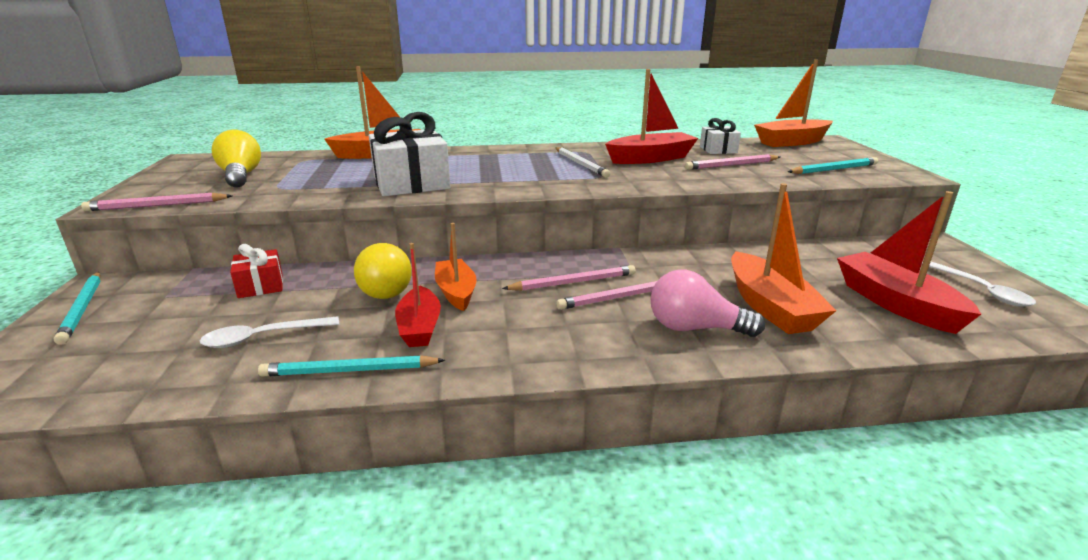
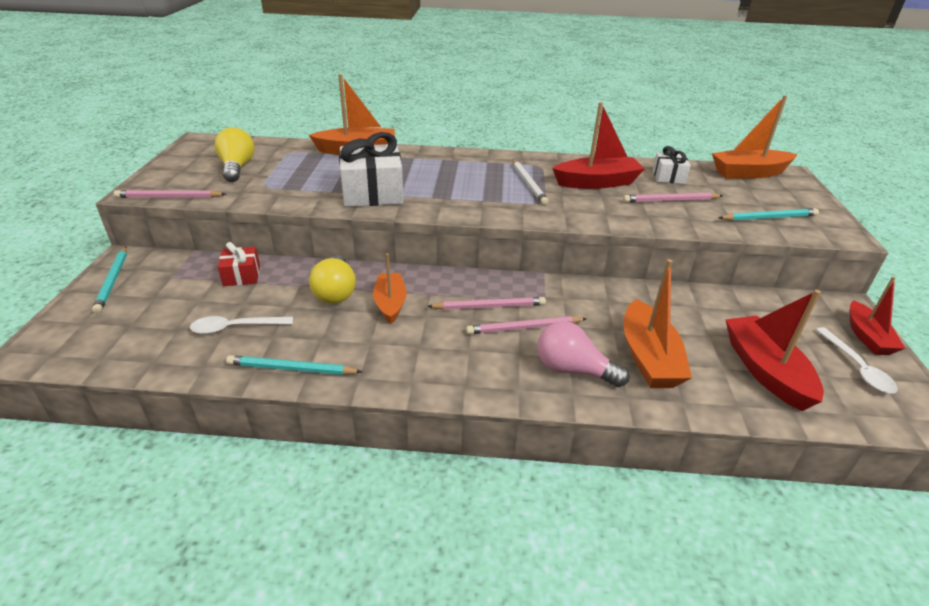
camera: 10 degrees right, 10 degrees up
(419, 327) = (352, 335): red boat -> red boat (867, 337)

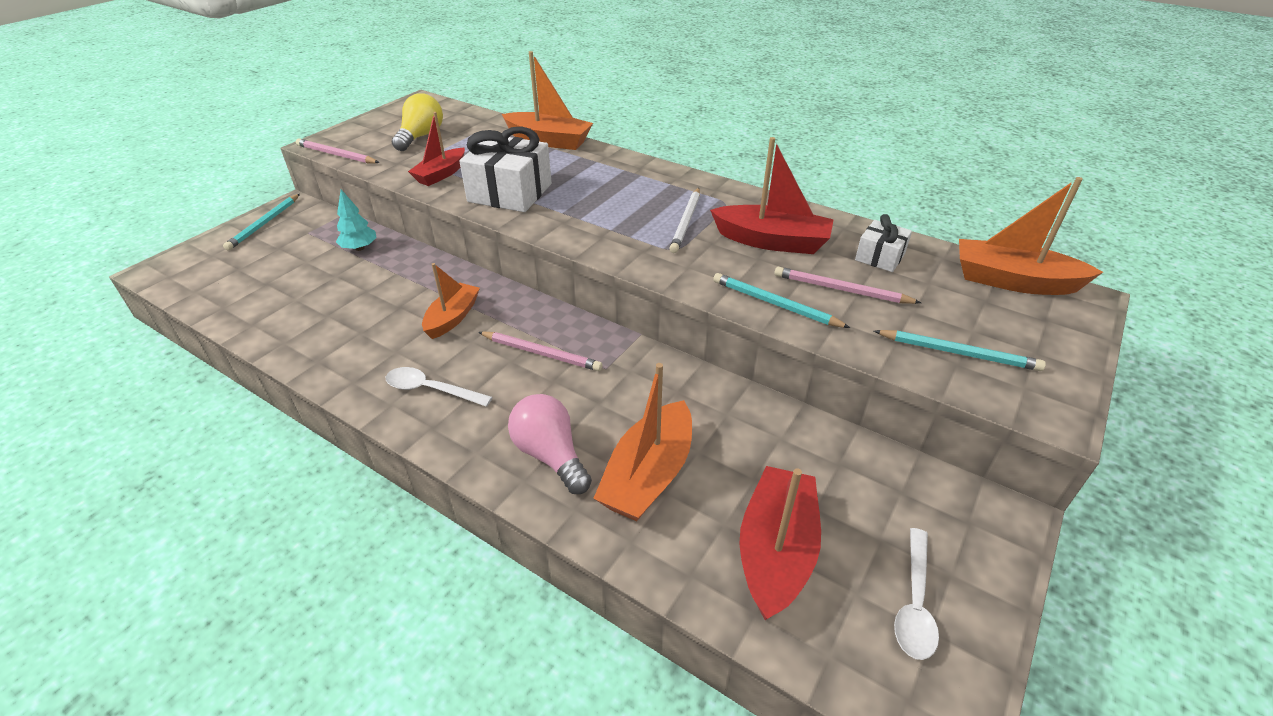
camera: 30 degrees right, 5 degrees up
(235, 328) = (307, 297): white spoon -> white spoon (431, 389)
(241, 275) = (359, 248): red gift -> turquoise tree
(292, 369) = (310, 353): turquoise pencil -> turquoise pencil (775, 304)
(335, 292) = (418, 289): yellow light bulb -> none
(524, 328) = (551, 390): pink pencil -> none
(867, 337) = (984, 570): red boat -> red boat (441, 174)

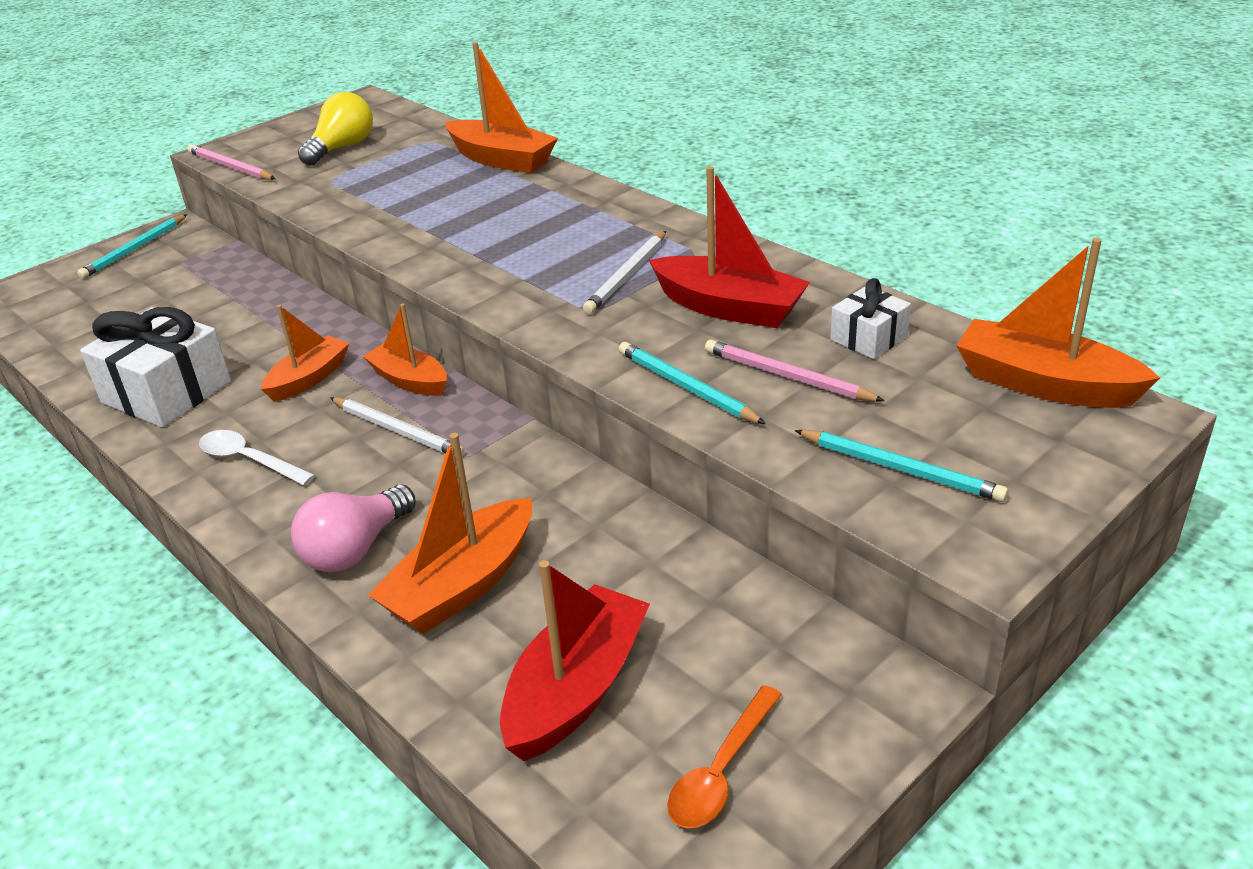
camera: 15 degrees right, 5 degrees down
(359, 248) = (233, 286): turquoise tree -> none
(441, 174) = (345, 197): red boat -> none
(510, 193) = (419, 225): white gift -> white gift (166, 392)
(533, 312) = (409, 380): none -> orange boat
(541, 353) = (397, 430): pink pencil -> white pencil
(550, 455) = (355, 549): pink light bulb -> pink light bulb turned 120 degrees counterclockwise
(914, 603) = (721, 770): white spoon -> orange spoon

